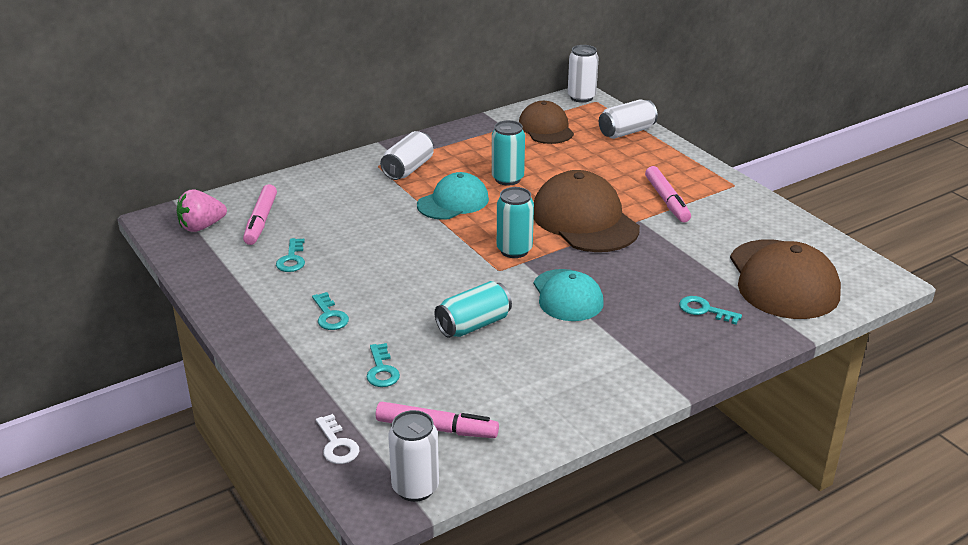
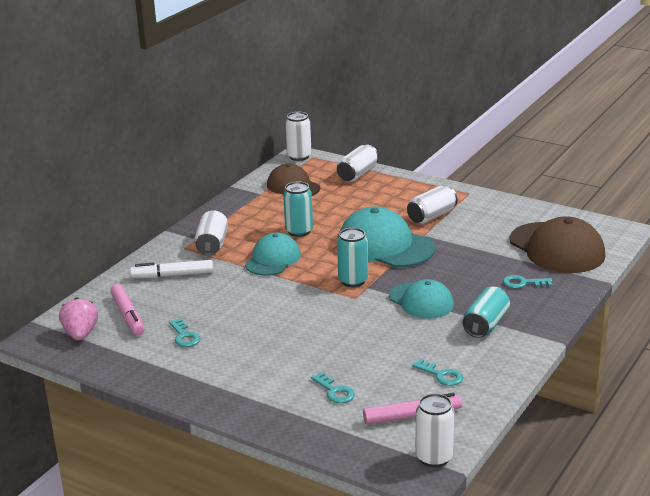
camera: 25 degrees left, 5 degrees down
(201, 227) = (80, 334): pink strawberry -> pink strawberry turned 135 degrees clockwise
(330, 316) = (257, 367): turquoise key -> turquoise key (441, 375)
(337, 444) = (351, 450): white key -> none
(340, 191) = (172, 275): none -> white marker
(473, 325) = (372, 340): turquoise can -> turquoise can (486, 325)
(584, 220) = (385, 246): brown cap -> turquoise cap
(667, 200) = (431, 216): pink marker -> white can

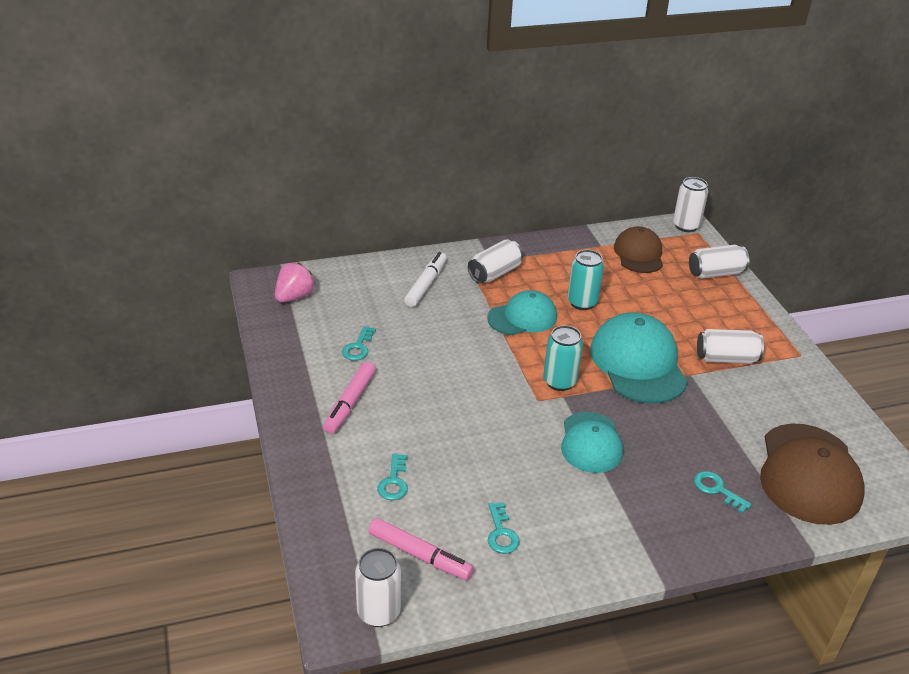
camera: 40 degrees right, 10 degrees up
(128, 316) = (346, 301): pink marker -> pink marker (350, 403)
(172, 275) = (426, 284): white marker -> white marker turned 75 degrees clockwise
(486, 325) = (615, 510): turquoise can -> none

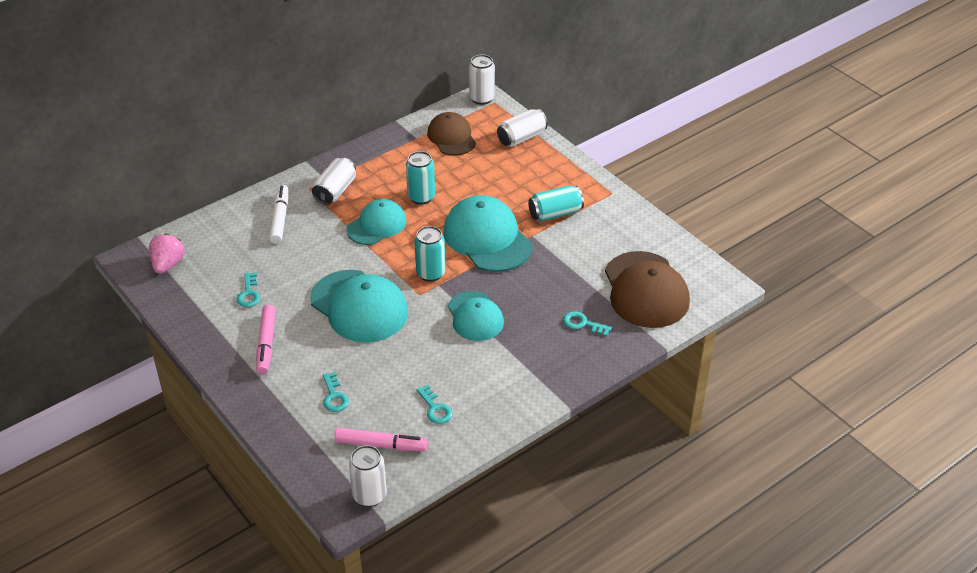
camera: 20 degrees left, 5 degrees up
(466, 394) = (359, 306): none -> turquoise cap
(726, 358) = (555, 213): white can -> turquoise can

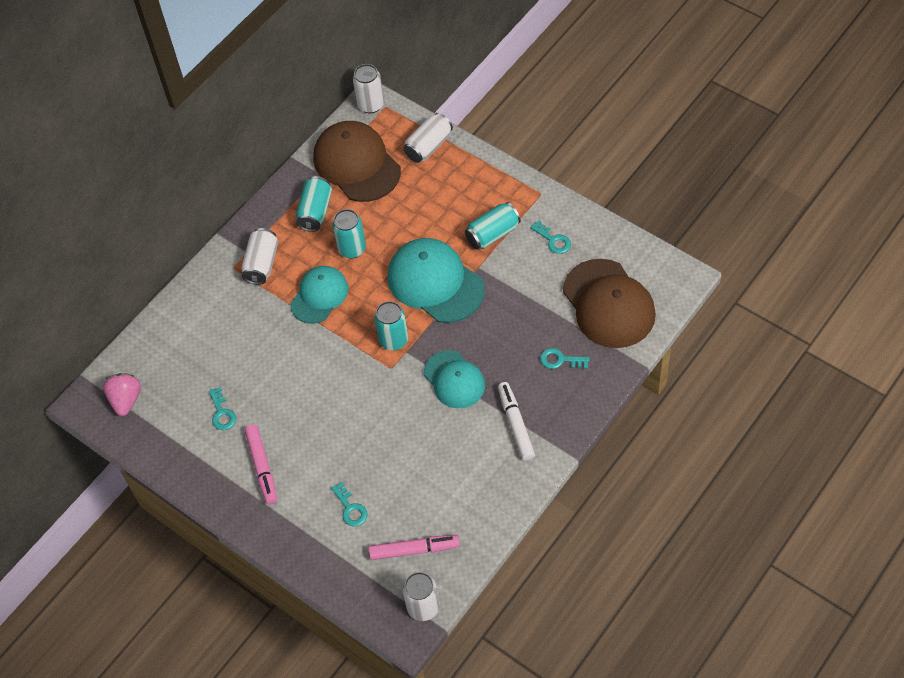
camera: 10 degrees left, 15 degrees up
(280, 219) = (218, 314): white marker -> white marker (516, 424)
(359, 306) = (337, 398): turquoise cap -> none
(400, 163) = (315, 211): none -> turquoise can
(435, 408) = (451, 495): turquoise key -> turquoise key (553, 240)
(451, 137) = (356, 164): brown cap -> brown cap, size x1.57

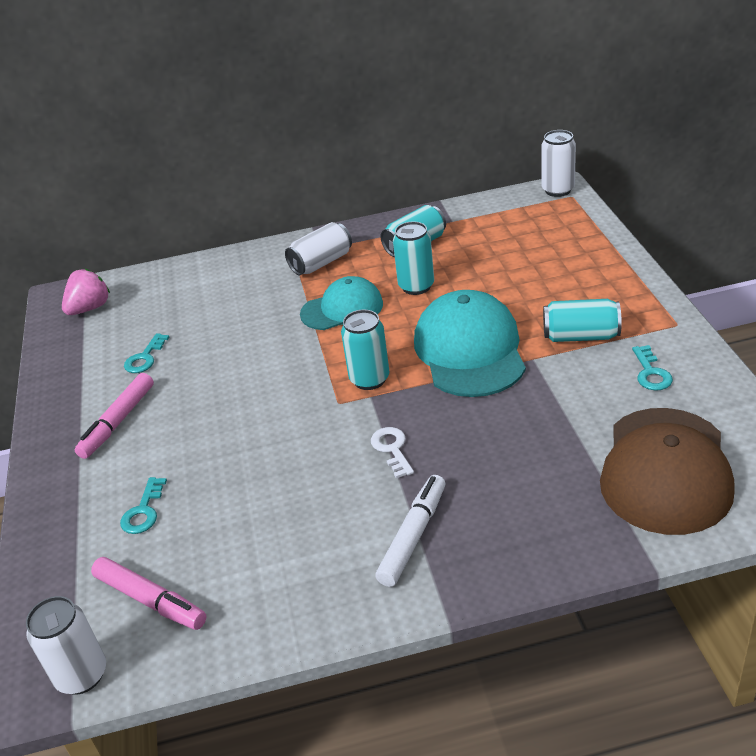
camera: 40 degrees right, 20 degrees down
(356, 164) = (495, 226): brown cap -> none
(428, 146) = (584, 239): white can -> none
(454, 379) = (392, 449): turquoise cap -> white key
(560, 360) = (541, 497): turquoise key -> none

